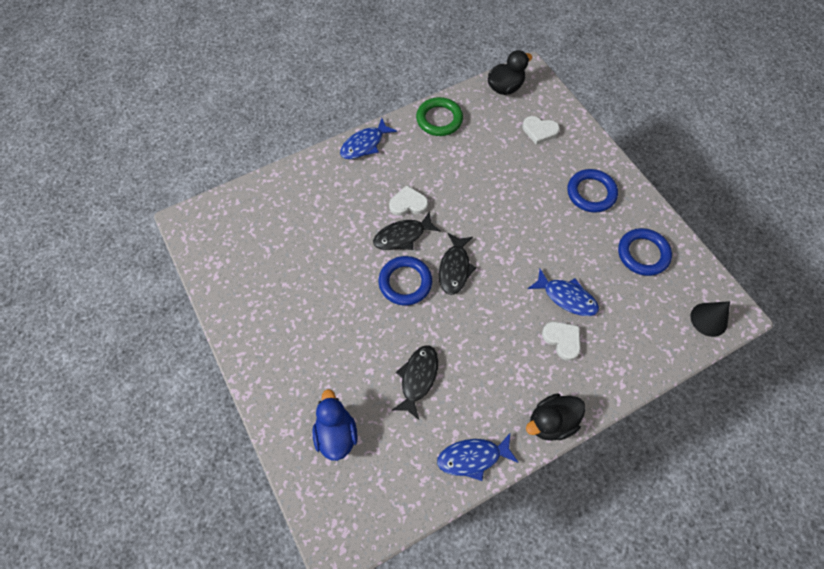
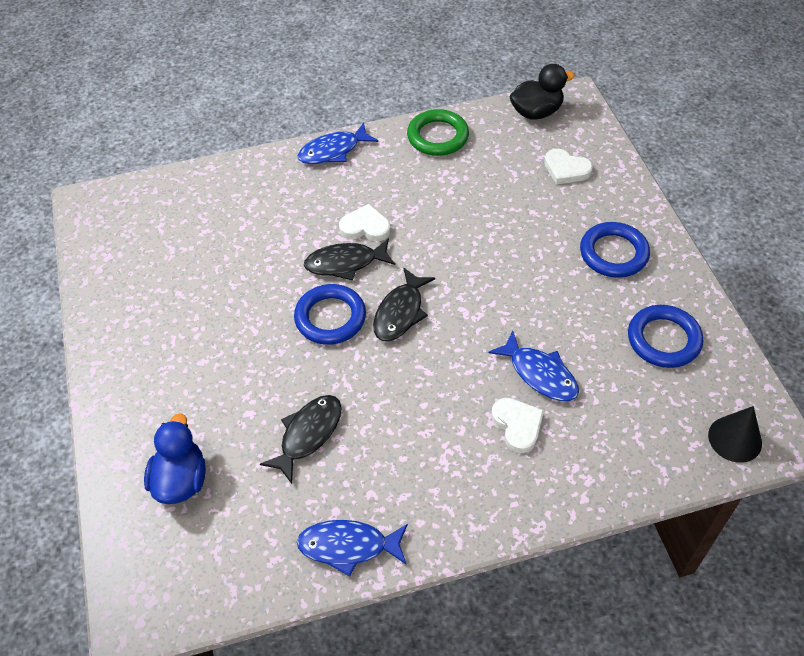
camera: 15 degrees right, 10 degrees down
(551, 422) = (469, 525): black duck -> none

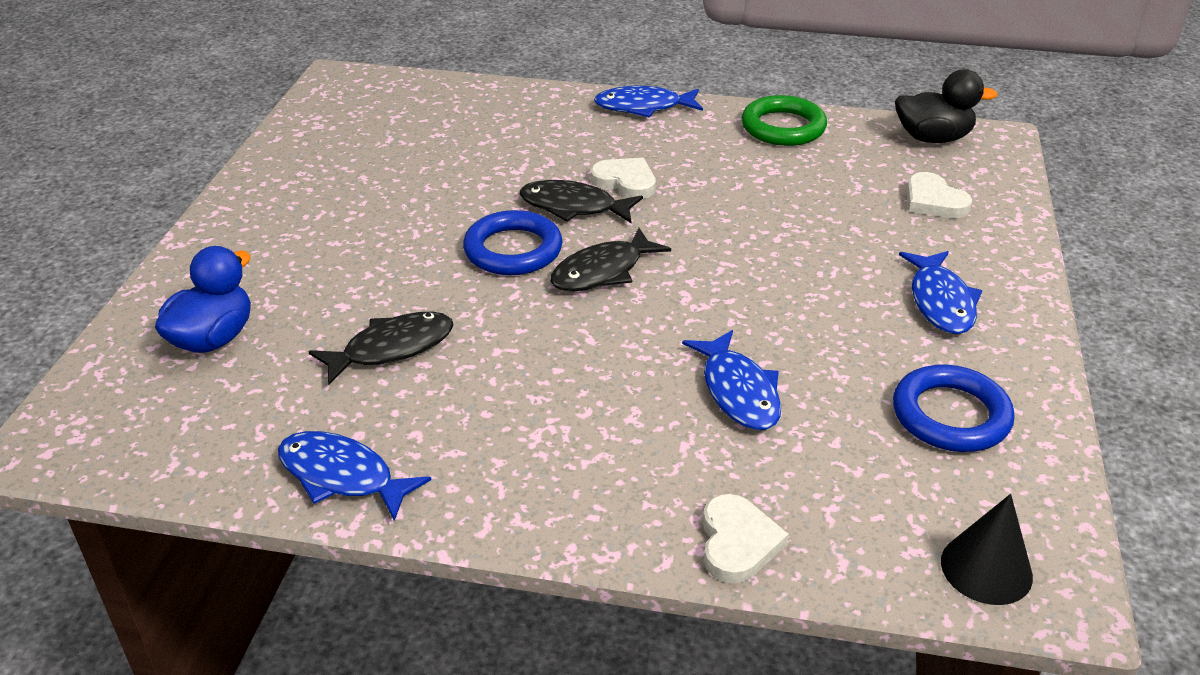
camera: 25 degrees right, 15 degrees down
(517, 425) = (664, 434): white heart -> white heart (737, 543)
(613, 253) = (940, 302): blue ring -> blue fish

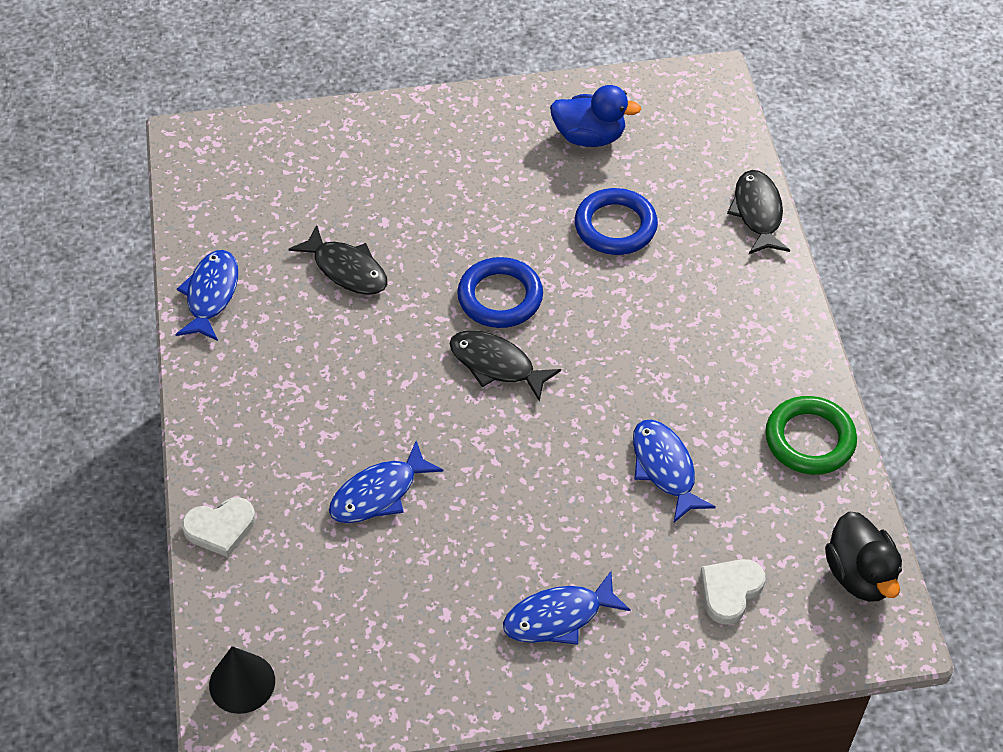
camera: 70 degrees right, 15 degrees up
(213, 339) = (318, 169): blue duck -> blue duck (589, 137)
(573, 207) = (582, 317): black fish -> black fish (757, 213)
(625, 182) = (641, 341): white heart -> none
(643, 107) = (786, 317): blue fish -> blue fish (665, 468)
(950, 415) = (403, 642): blue ring -> blue ring (615, 226)

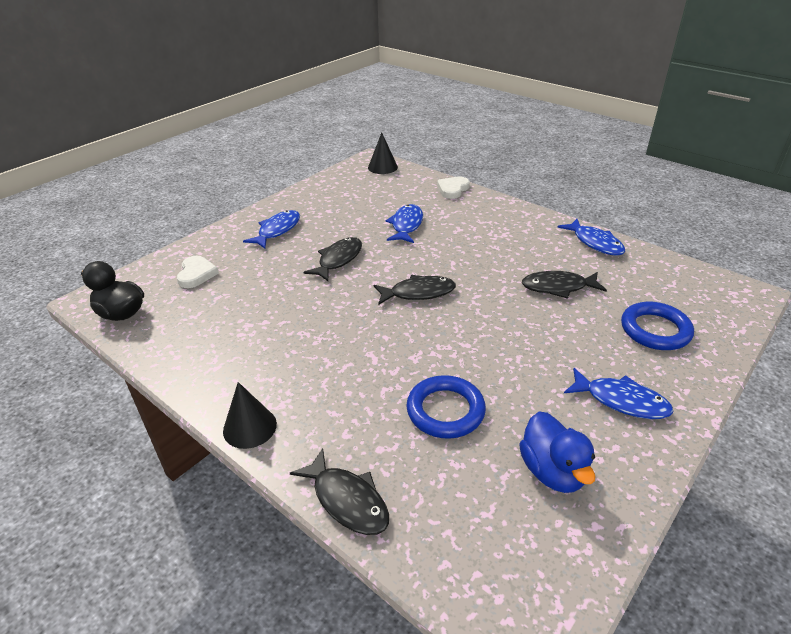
camera: 140 degrees right, 15 degrees down
(500, 297) = (460, 323): blue ring -> blue ring (655, 330)
(531, 487) = (338, 260): none -> black fish
(589, 137) = (552, 471): blue duck -> blue duck turned 75 degrees counterclockwise
(665, 468) = (274, 300): blue fish -> blue fish (621, 401)
(794, 320) = (250, 427): none -> black cone
(809, 439) = (190, 359): green ring -> none

